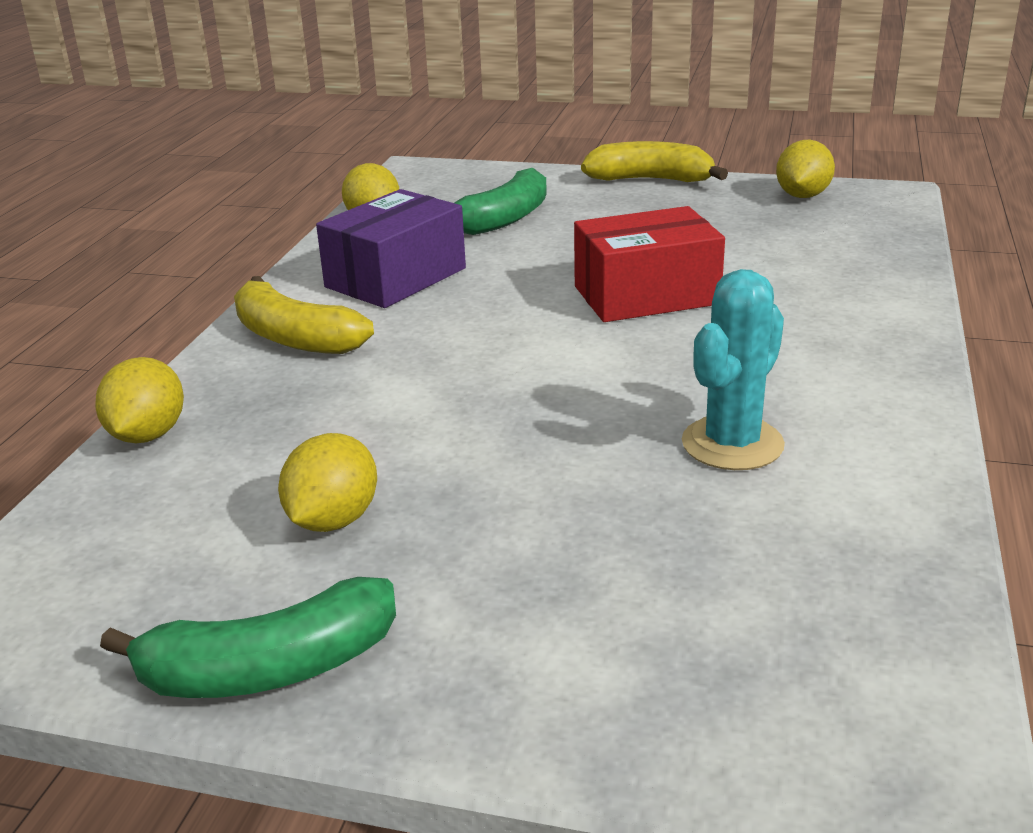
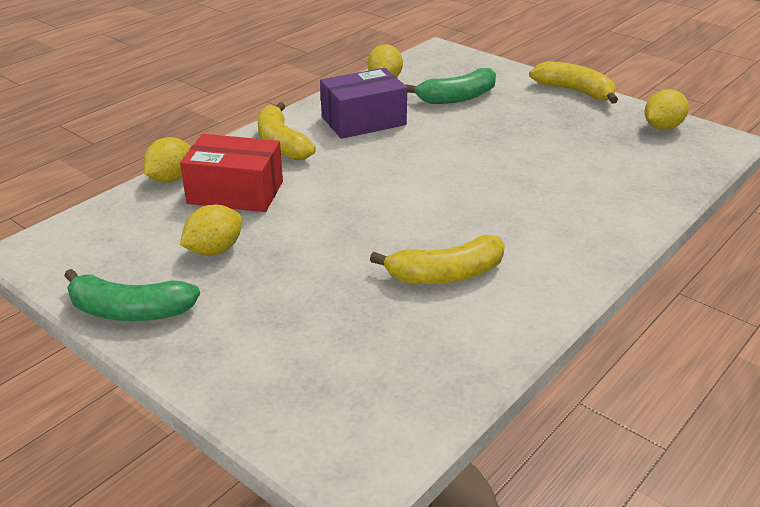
camera: 25 degrees right, 5 degrees up
(646, 295) = (491, 170): red box -> red box (235, 192)
(732, 444) = (446, 274): turquoise cactus -> yellow banana

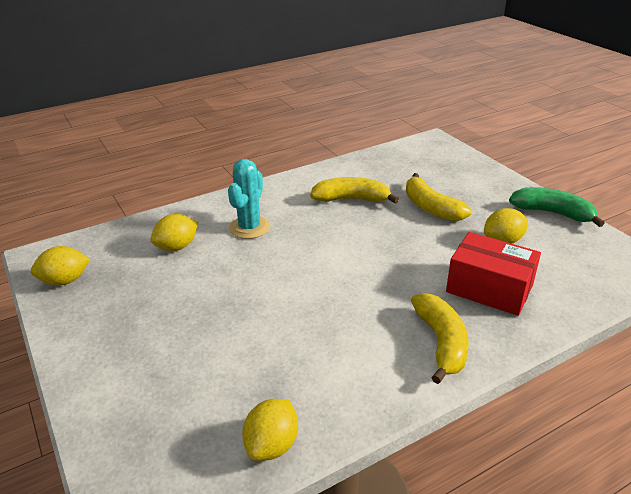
camera: 160 degrees left, 0 degrees up
(171, 179) = (554, 317): yellow lemon -> yellow lemon (177, 247)
(363, 121) = (340, 359): purple box -> none
(457, 97) = (208, 376): green banana -> none
(547, 207) = (249, 227): none -> turquoise cactus
(574, 91) = (71, 354): yellow banana -> yellow banana (431, 208)

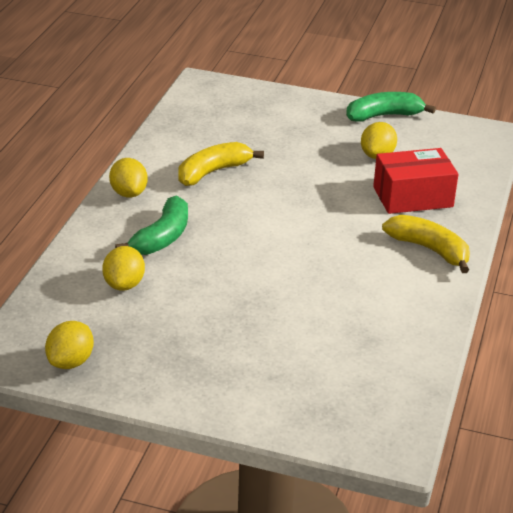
camera: 45 degrees left, 0 degrees up
(249, 227) = (162, 237): turquoise cactus -> green banana
(272, 445) = (414, 365): yellow lemon -> yellow lemon (128, 193)
(431, 208) = (289, 151): yellow banana -> none

